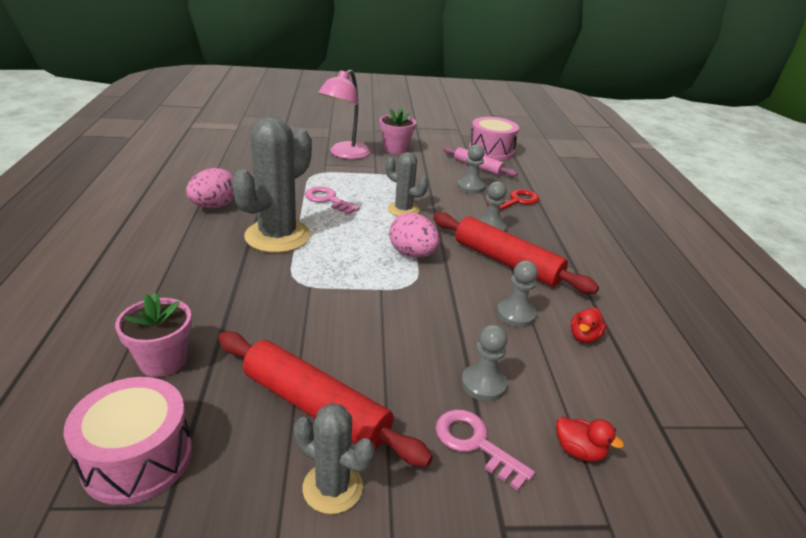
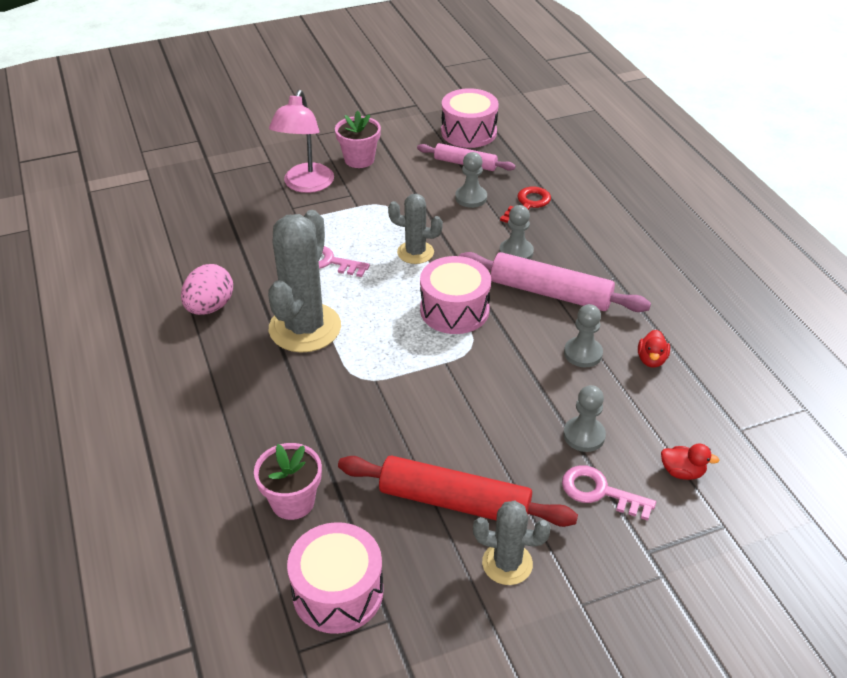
camera: 15 degrees left, 10 degrees up
(412, 254) = (454, 310): pink egg -> pink drum
(506, 262) = (550, 293): red rolling pin -> pink rolling pin

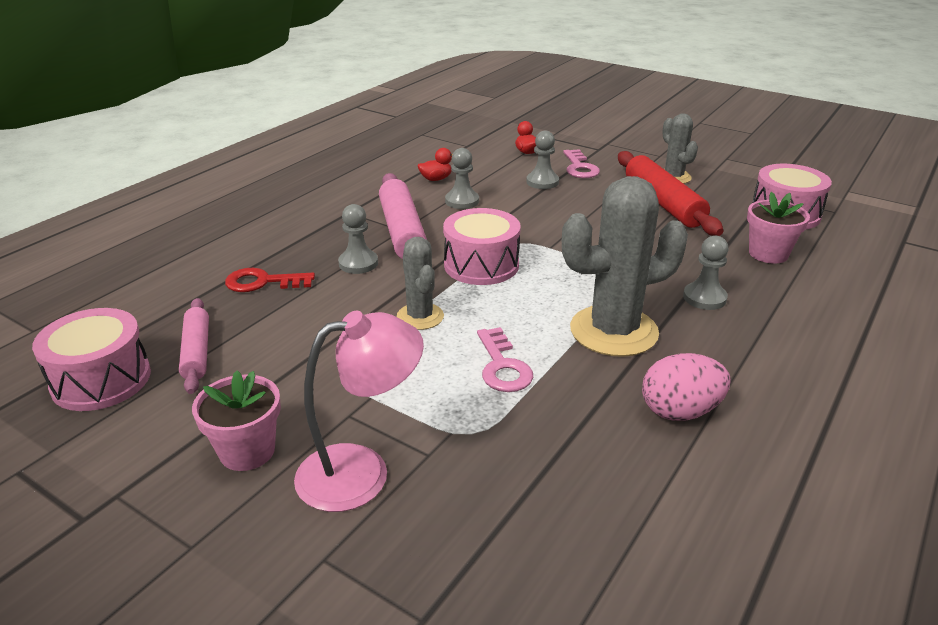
camera: 125 degrees left, 10 degrees down
(471, 198) = (278, 320): grey pawn -> grey pawn (704, 298)

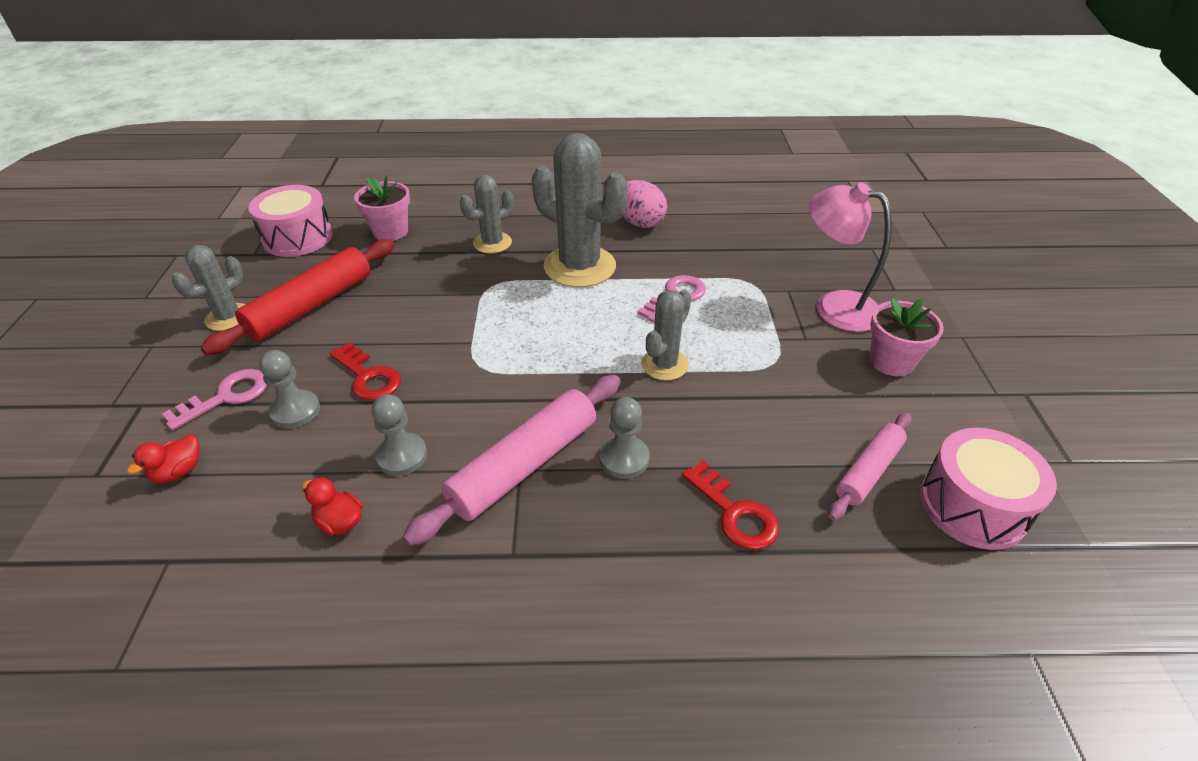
camera: 125 degrees left, 10 degrees up
(481, 265) = (545, 369): pink drum -> none
(551, 206) = (368, 377): none -> red key
(704, 298) = (492, 243): grey pawn -> grey cactus

